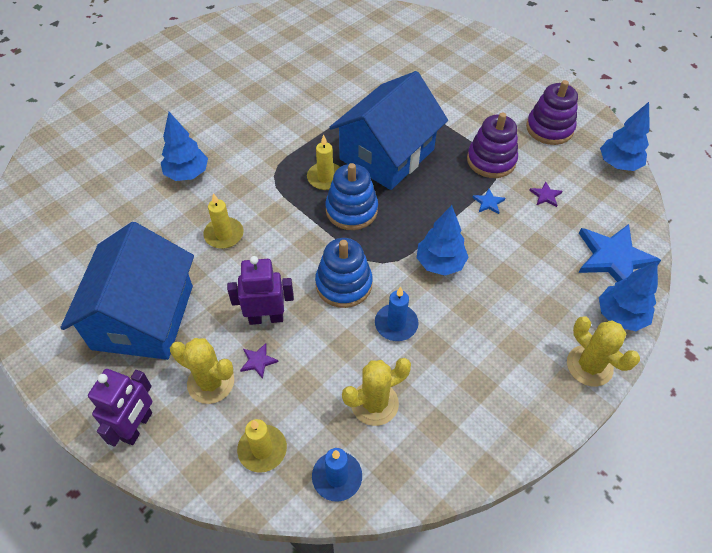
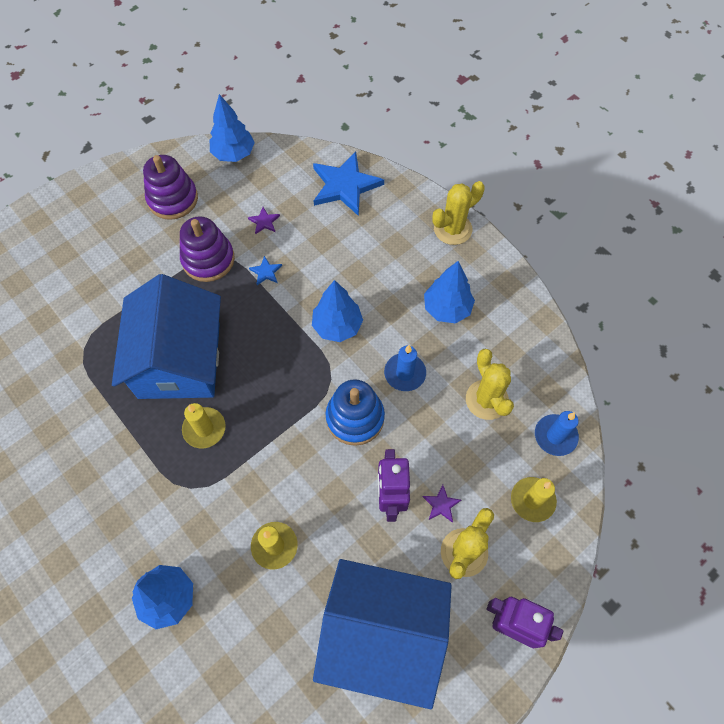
camera: 85 degrees left, 10 degrees up
(351, 210) = (257, 403): blue stacking toy -> none
(387, 154) = (179, 360): blue house -> blue house turned 45 degrees clockwise
(620, 316) = (406, 196): blue tree -> blue tree (447, 308)

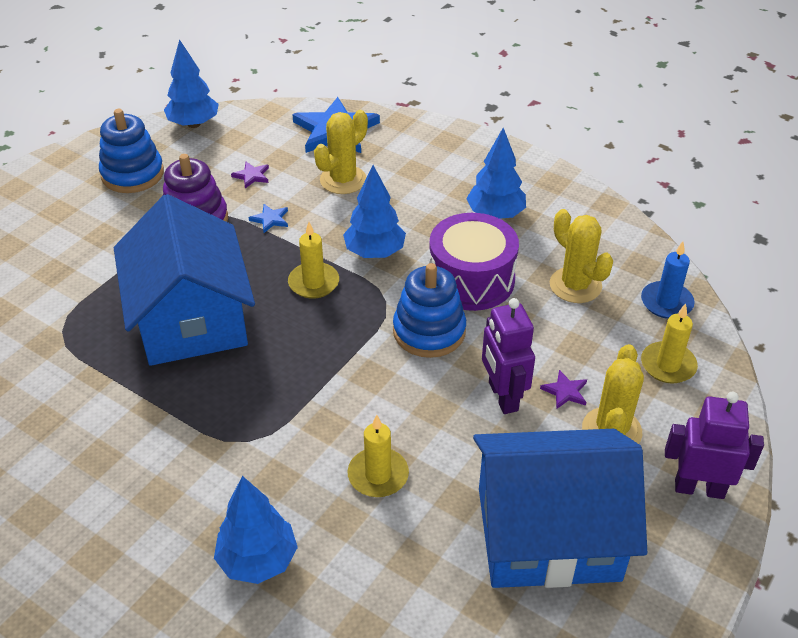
camera: 15 degrees left, 20 degrees down
(173, 199) = (132, 174): purple stacking toy -> blue stacking toy
(204, 429) = (246, 378): yellow candle -> yellow candle (313, 283)
(405, 373) = (471, 280): blue candle -> purple drum
(452, 229) = (473, 147): yellow cactus -> yellow cactus (343, 180)

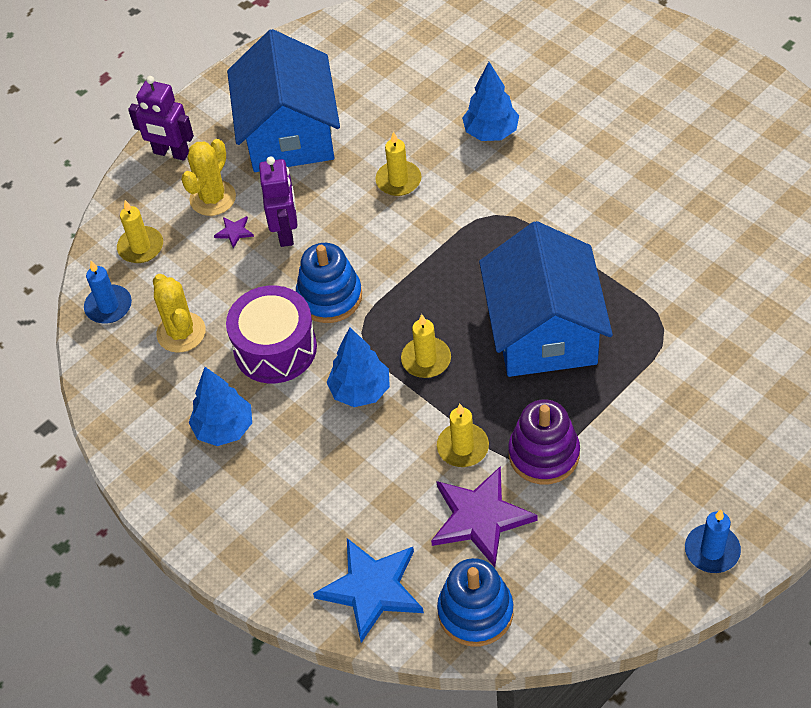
camera: 165 degrees left, 10 degrees up
(58, 172) = (712, 550): none -> blue candle
(132, 174) = (621, 536): blue stacking toy -> blue stacking toy (475, 612)
(194, 124) = (551, 624): blue tree -> none
(252, 176) = (480, 517): purple star -> purple star, size x2.37
(270, 219) = (463, 447): blue star -> yellow candle
(343, 180) = (376, 499): yellow cactus -> none
(548, 533) = (289, 133): blue house -> blue house turned 75 degrees clockwise

